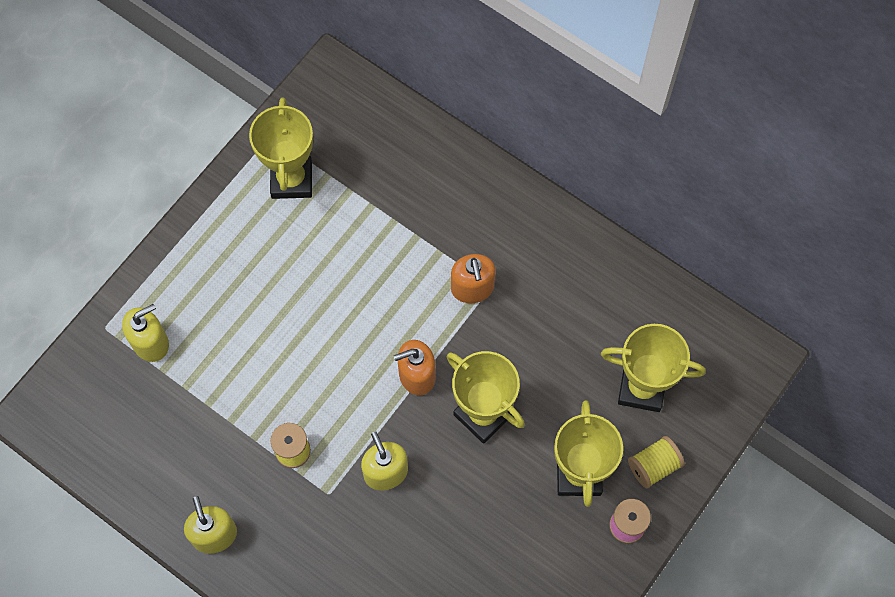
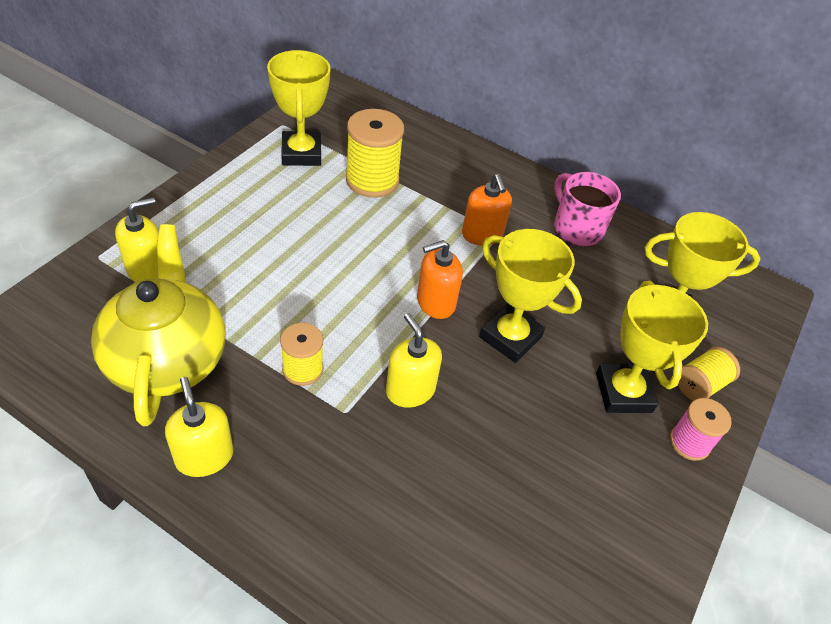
camera: 10 degrees left, 20 degrees down
(177, 441) = (168, 359): none -> yellow teapot
(364, 216) = (372, 180): none -> yellow spool
(573, 276) = (577, 228): none -> pink mug

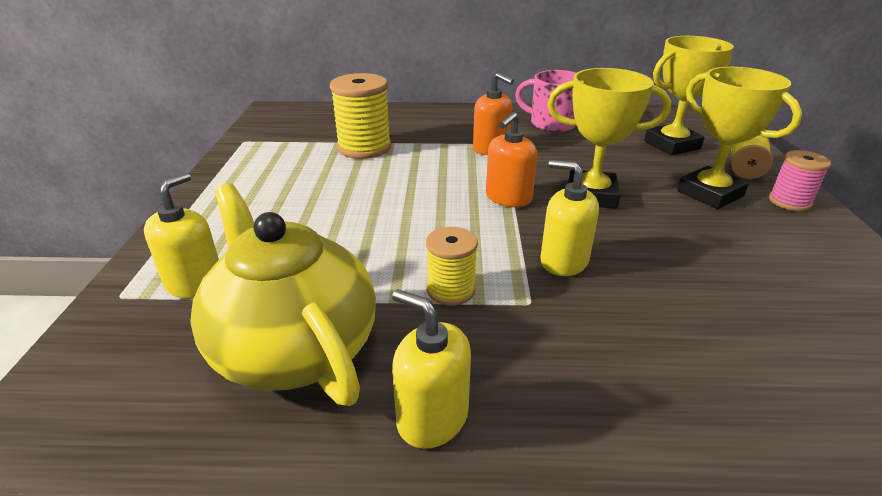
camera: 25 degrees left, 15 degrees down
(301, 153) = (281, 152): yellow trophy -> none

